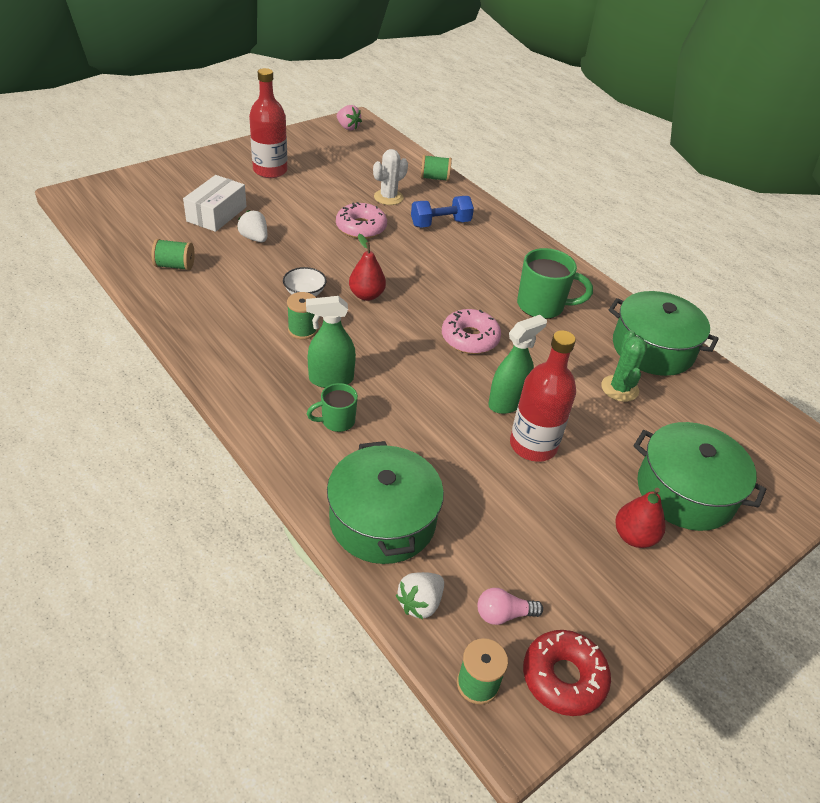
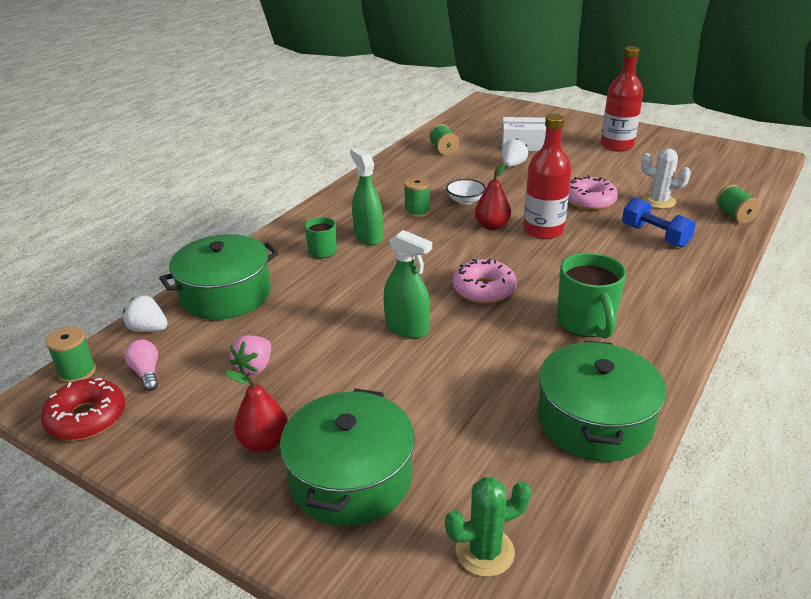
camera: 75 degrees right, 10 degrees down
(348, 127) = (748, 156): pink strawberry -> pink strawberry (255, 367)
(533, 445) = (357, 354): red bottle -> red bottle (543, 230)
(619, 388) = (491, 402): green cactus -> green cactus (485, 551)

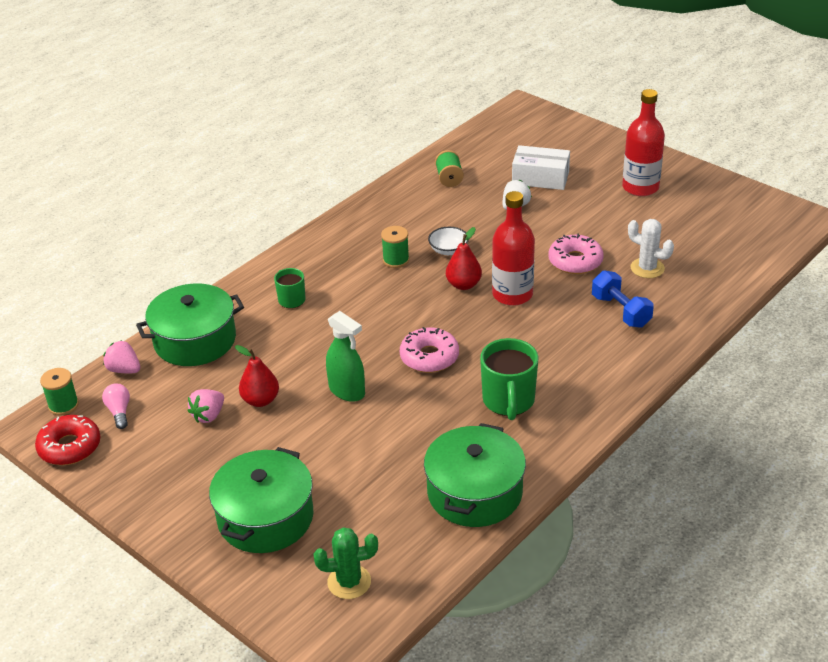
camera: 10 degrees right, 5 degrees up
(148, 329) = (124, 370): white strawberry -> pink strawberry
(264, 442) = (205, 482): red pear -> red pear (260, 400)
(368, 237) = (339, 287): green spray bottle -> none
(734, 215) = (716, 293): green spool -> none

